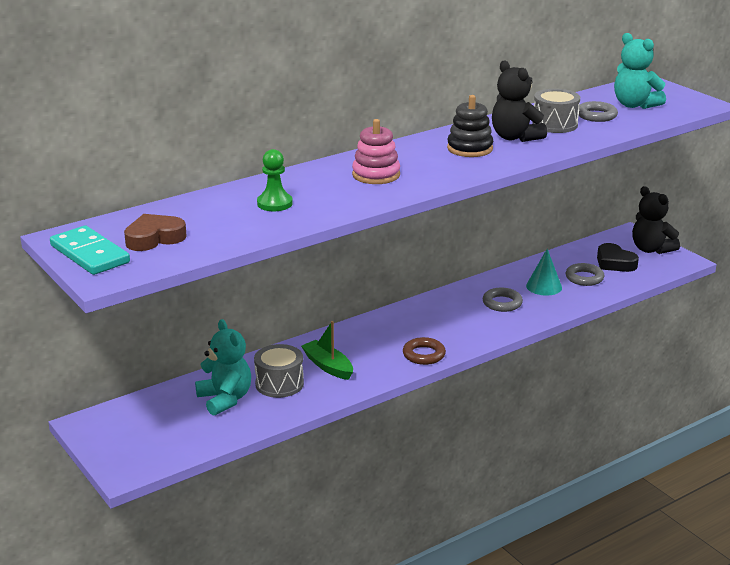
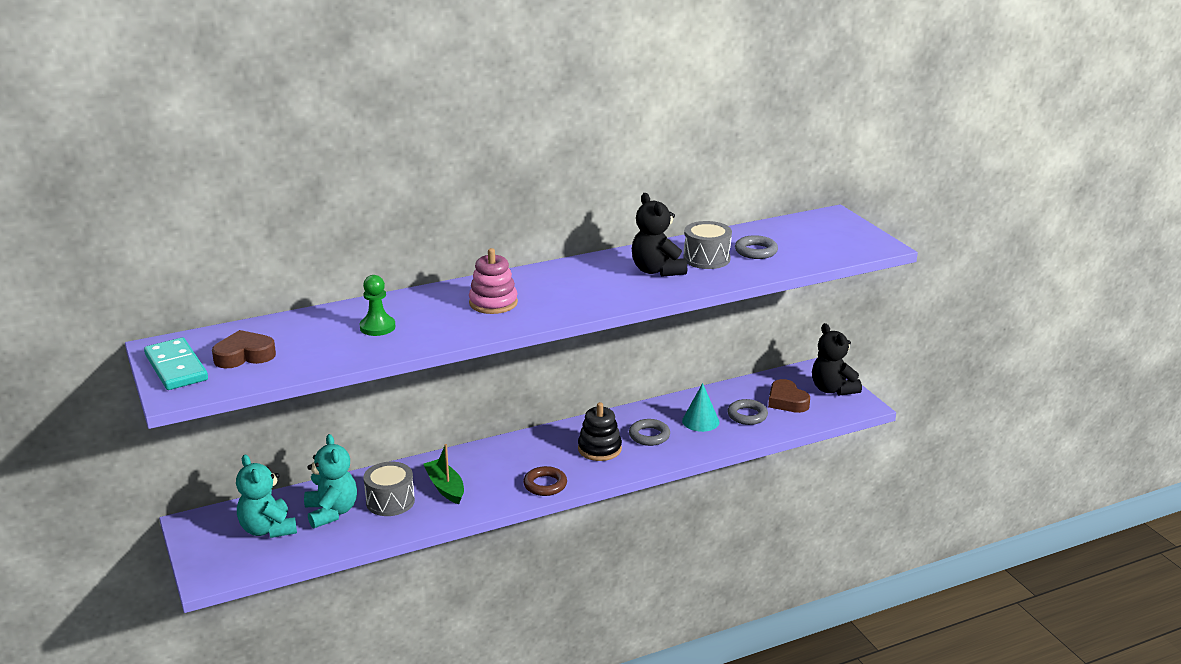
camera: 10 degrees right, 0 degrees up
(470, 148) = (603, 280): black stacking toy -> black stacking toy (599, 449)
(614, 263) = (787, 401): black heart -> brown heart
(634, 105) = (803, 242): turquoise teddy bear -> turquoise teddy bear (268, 529)

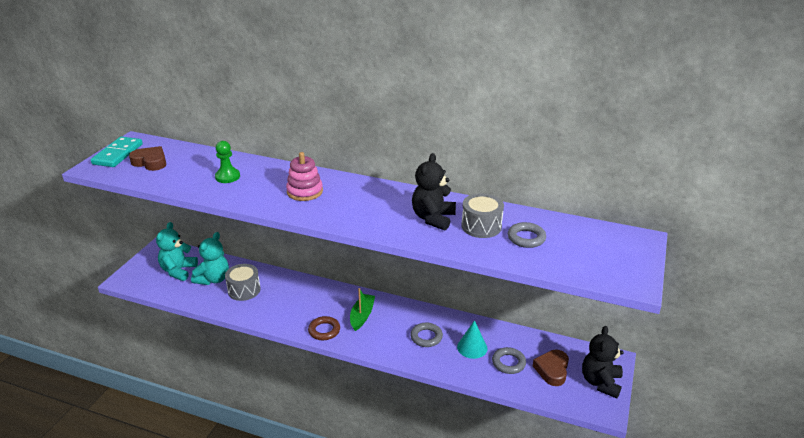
camera: 45 degrees right, 5 degrees up
(445, 487) = (278, 299): green boat -> green boat (362, 316)
(599, 449) = (386, 327): black stacking toy -> none

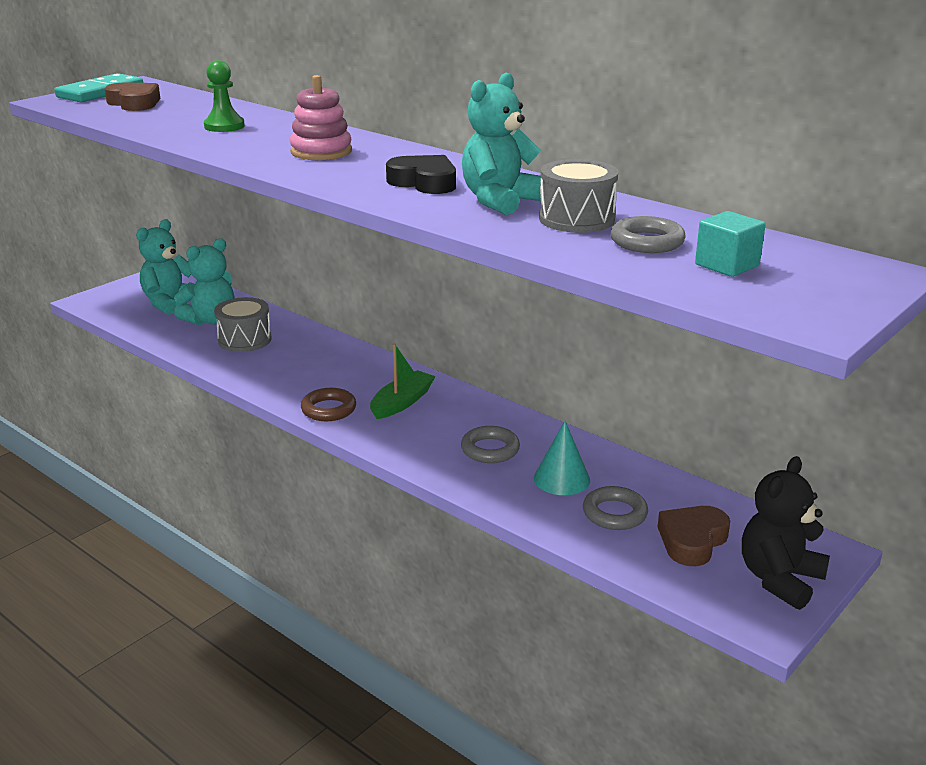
camera: 20 degrees right, 5 degrees down
(382, 209) = (424, 182): none -> black heart
(433, 218) = (500, 201): black teddy bear -> turquoise teddy bear
(573, 249) = (727, 265): none -> turquoise cube

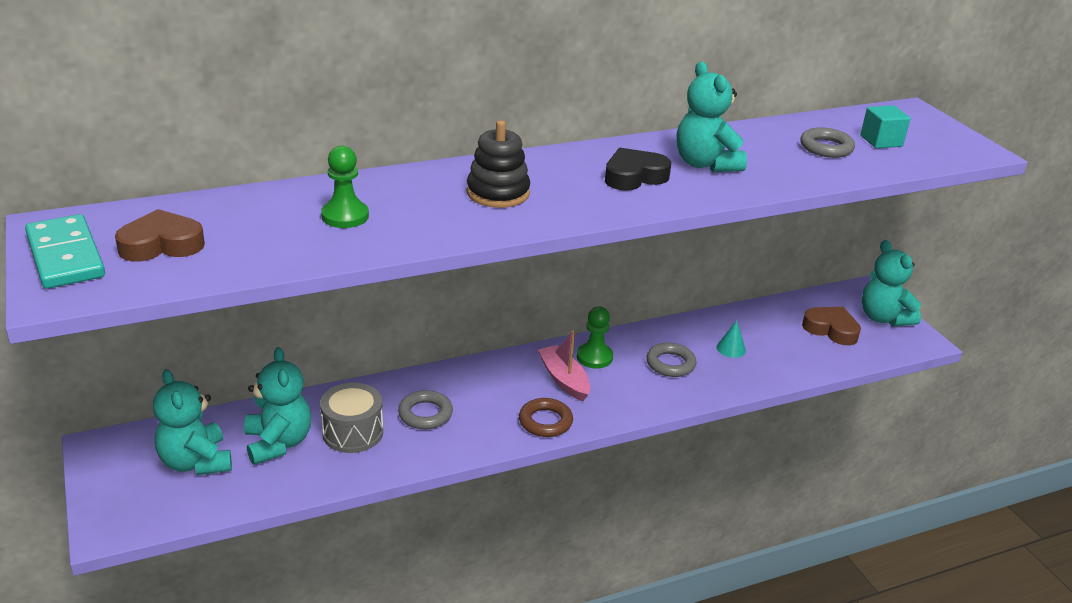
camera: 65 degrees left, 5 degrees up
(321, 152) = (498, 193): pink stacking toy -> black stacking toy
(402, 402) = (564, 380): green boat -> pink boat
(455, 408) = (594, 357): none -> green pawn
(561, 479) = (731, 349): turquoise cone -> turquoise cone, size x0.65
(576, 219) = (766, 153): grey drum -> none
(614, 513) = (786, 345): grey ring -> grey ring (425, 414)
(692, 541) = (831, 329): brown heart -> brown heart turned 150 degrees clockwise
(779, 579) = (883, 318): black teddy bear -> turquoise teddy bear

